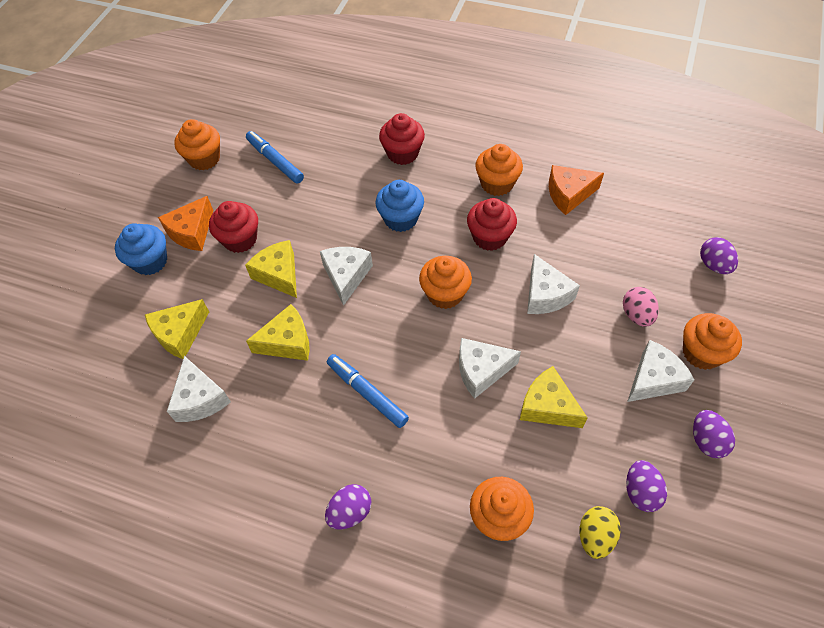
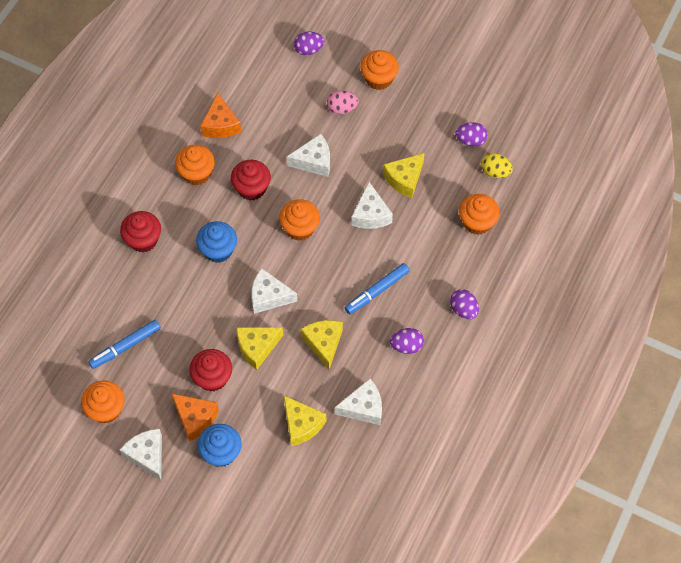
camera: 85 degrees left, 5 degrees up
(653, 379) = (394, 112): white cheese -> white cheese (147, 455)
(706, 441) = (442, 95): purple egg -> purple egg (406, 346)

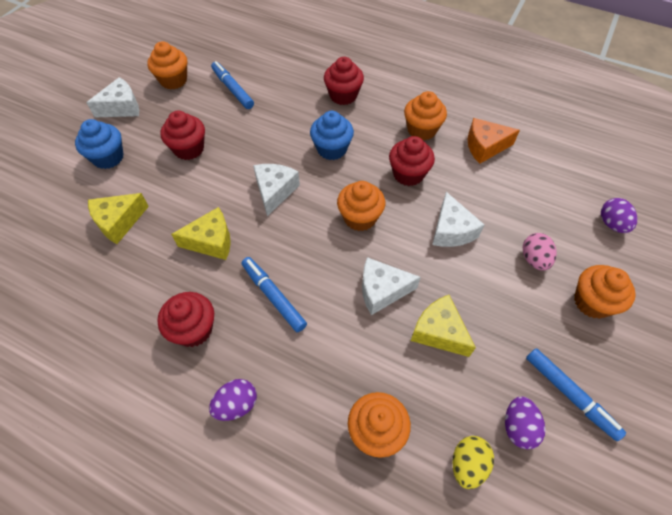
camera: 90 degrees right, 5 degrees down
(195, 418) = (149, 138): orange cheese -> none
(257, 347) = (216, 182): yellow cheese -> none
(363, 408) = (123, 280): white cheese -> none
(406, 346) = (194, 329): purple egg -> red cupcake
(448, 107) = (570, 395): none -> blue marker

